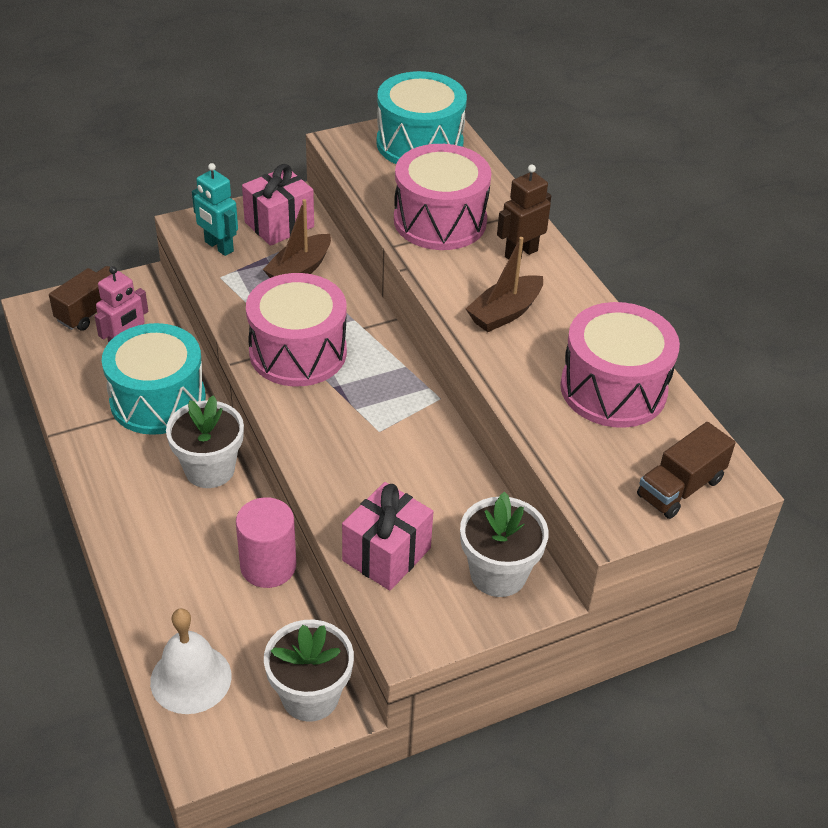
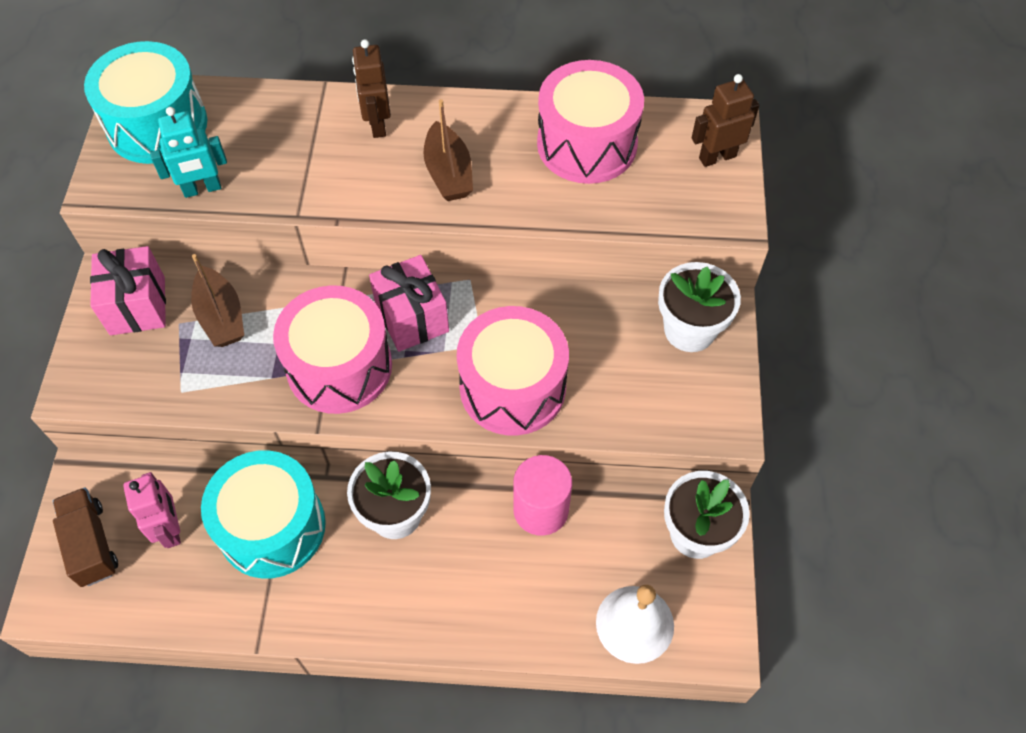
camera: 60 degrees left, 15 degrees up
(218, 247) = (132, 374): turquoise robot -> turquoise robot (202, 189)
(386, 554) = (629, 401): pink gift -> pink gift (412, 318)
(440, 221) = (288, 162): pink drum -> pink drum (512, 387)
(680, 488) = (717, 157): brown truck -> brown robot

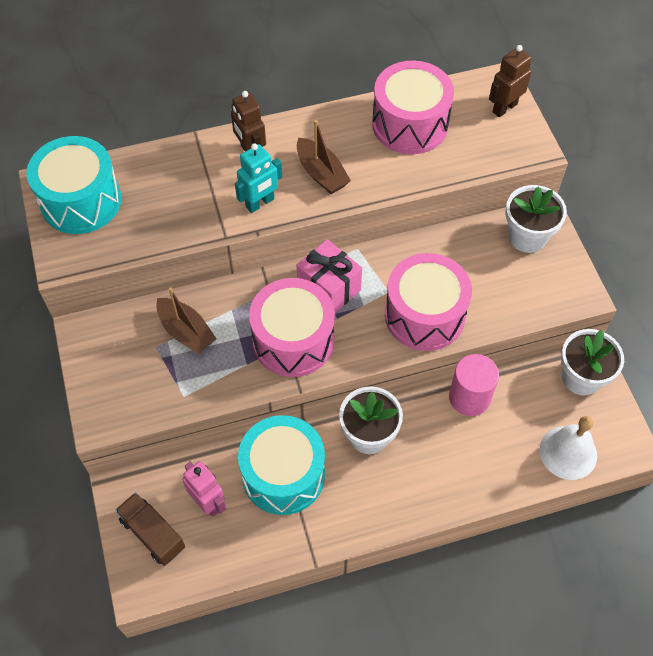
camera: 20 degrees left, 0 degrees up
(137, 306) = (117, 344): pink gift -> none
(202, 189) = (142, 239): turquoise robot -> turquoise robot (260, 203)

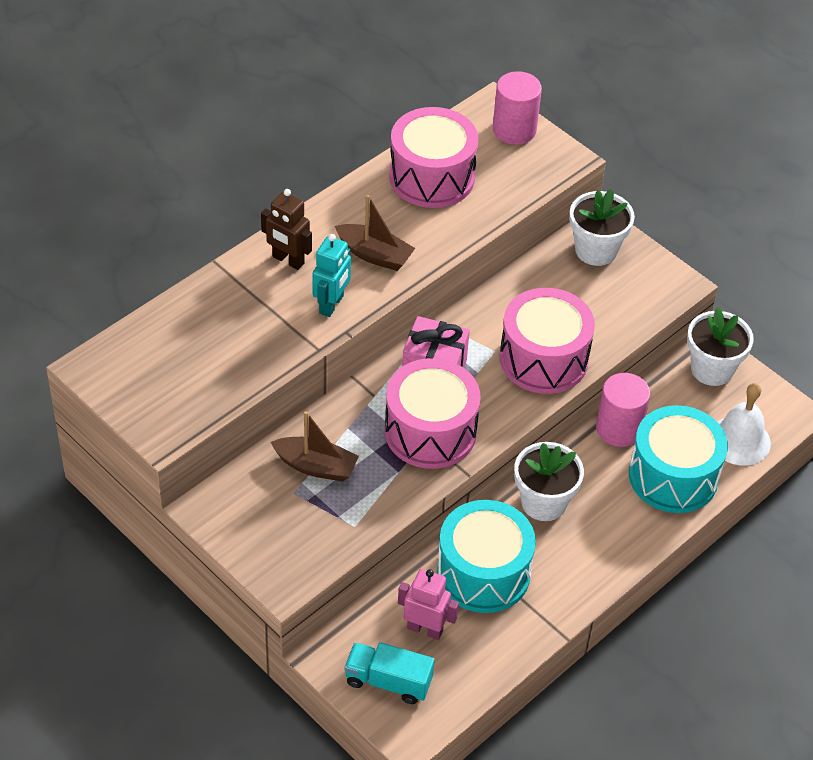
camera: 30 degrees left, 10 degrees down
(81, 201) = (140, 371): turquoise drum -> turquoise drum (673, 476)
(153, 534) = (388, 681): brown truck -> turquoise truck
(504, 108) = (514, 130): brown robot -> pink cylinder

